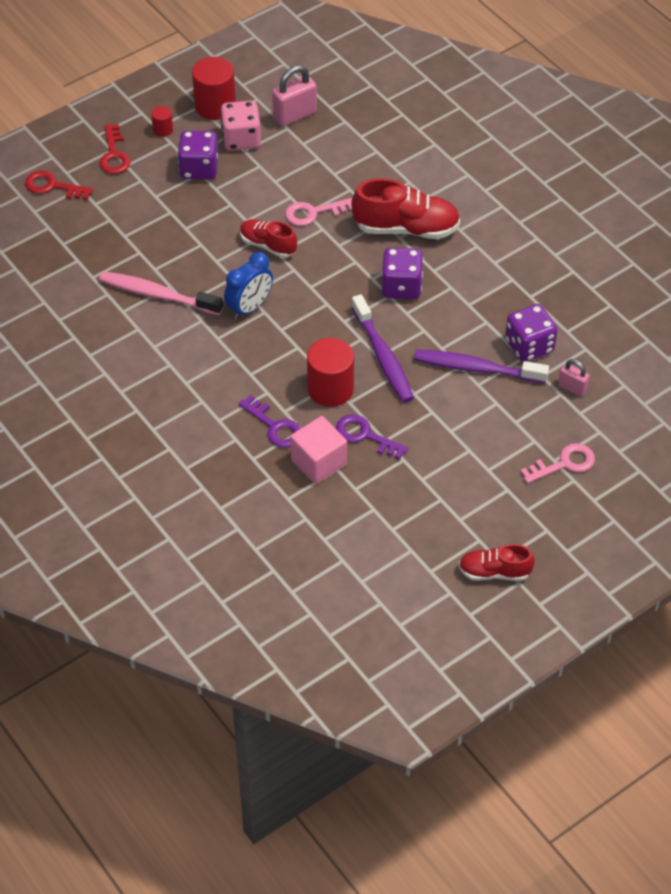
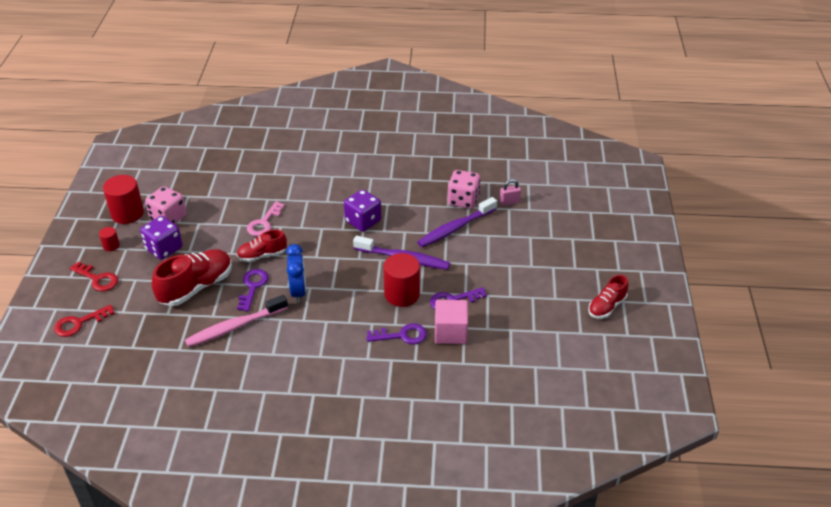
camera: 50 degrees left, 10 degrees down
(219, 270) = (253, 287): none -> purple key
(295, 115) = (183, 187): pink padlock -> none
(406, 228) = (324, 195): red shoe -> red shoe (196, 287)
(529, 346) = (463, 200): purple dice -> pink dice
(564, 464) = (557, 235): pink key -> none

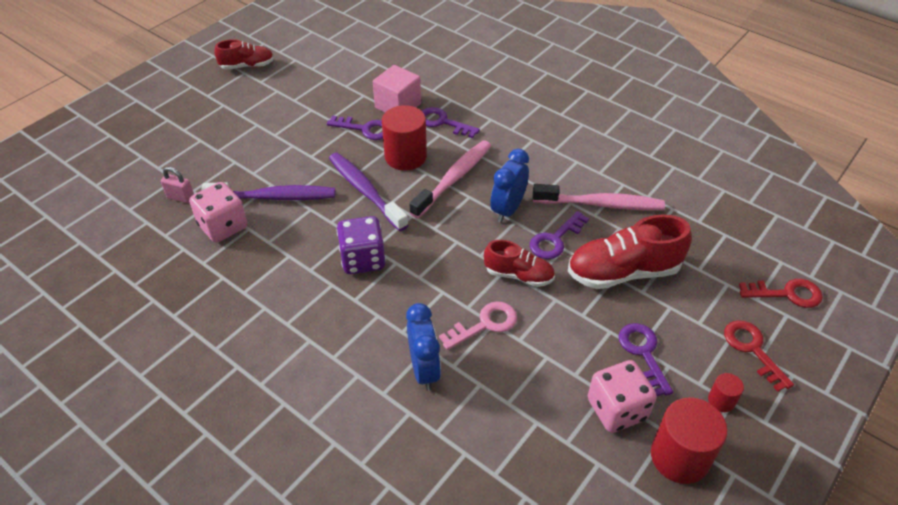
camera: 145 degrees left, 5 degrees up
(164, 249) = (643, 353): purple dice -> purple key
(281, 191) = (424, 370): none -> blue clock
(353, 295) = (454, 178): none -> pink toothbrush

